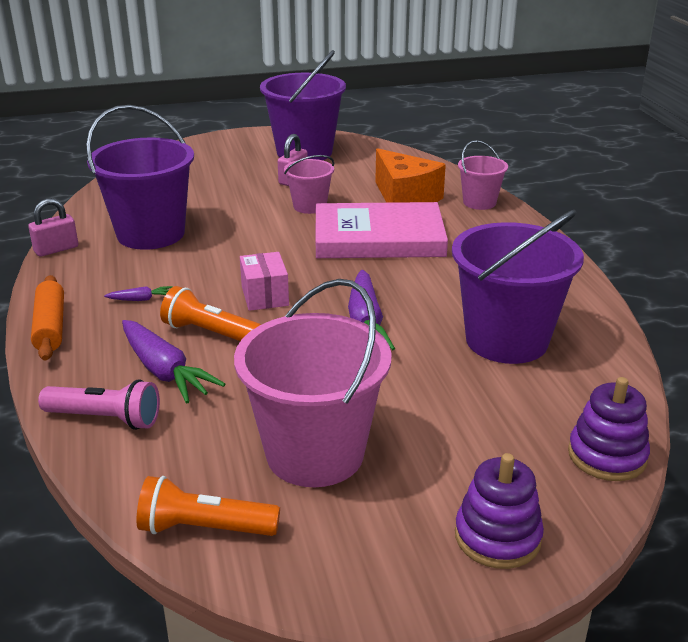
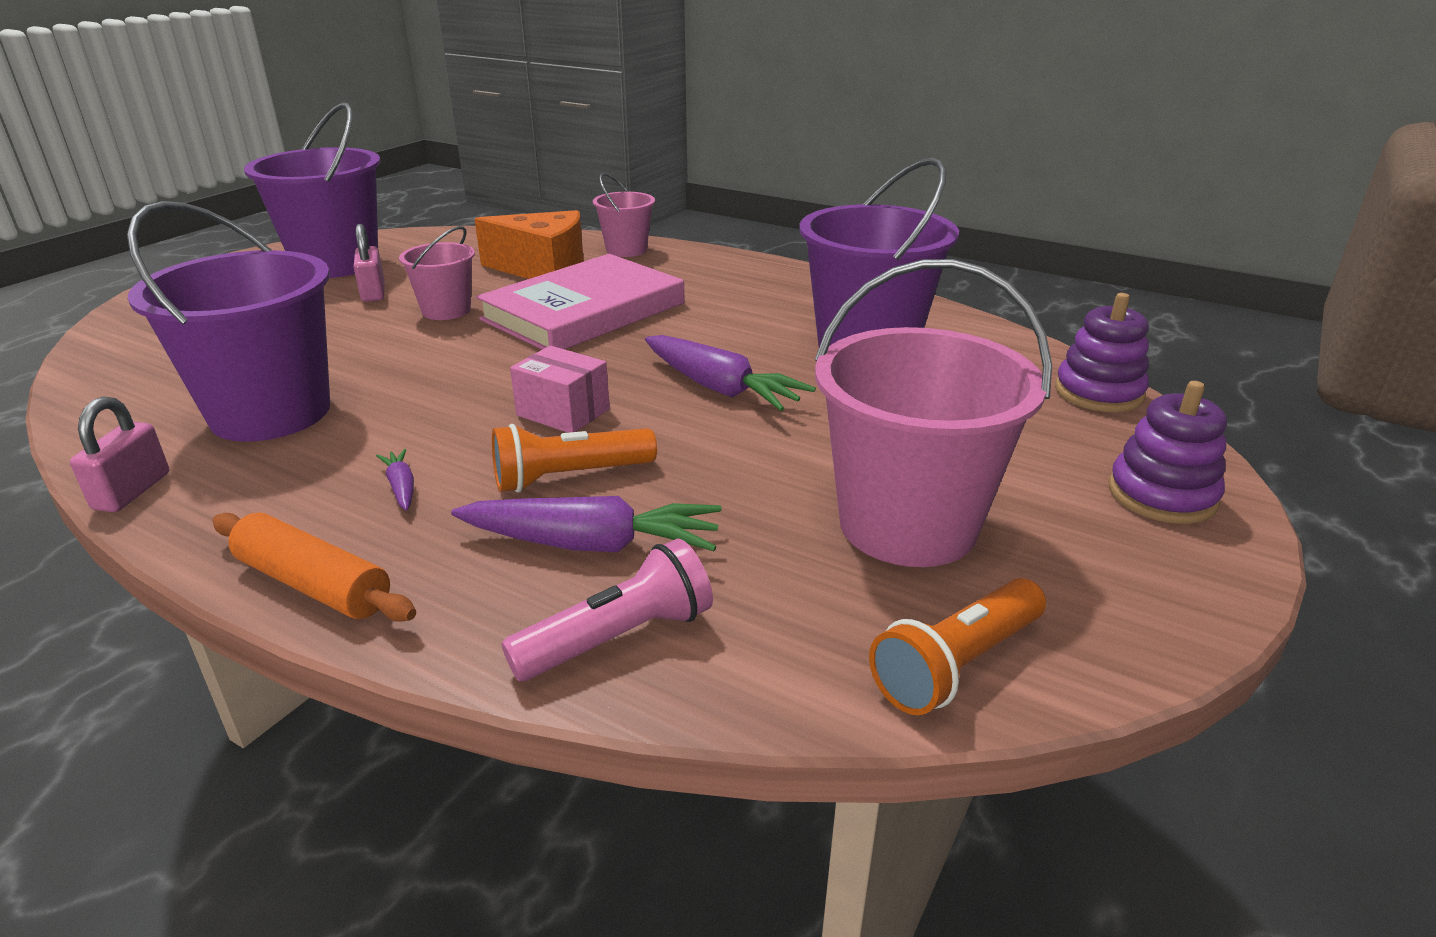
camera: 45 degrees left, 0 degrees up
(141, 299) = (401, 487): purple carrot -> purple carrot turned 60 degrees counterclockwise

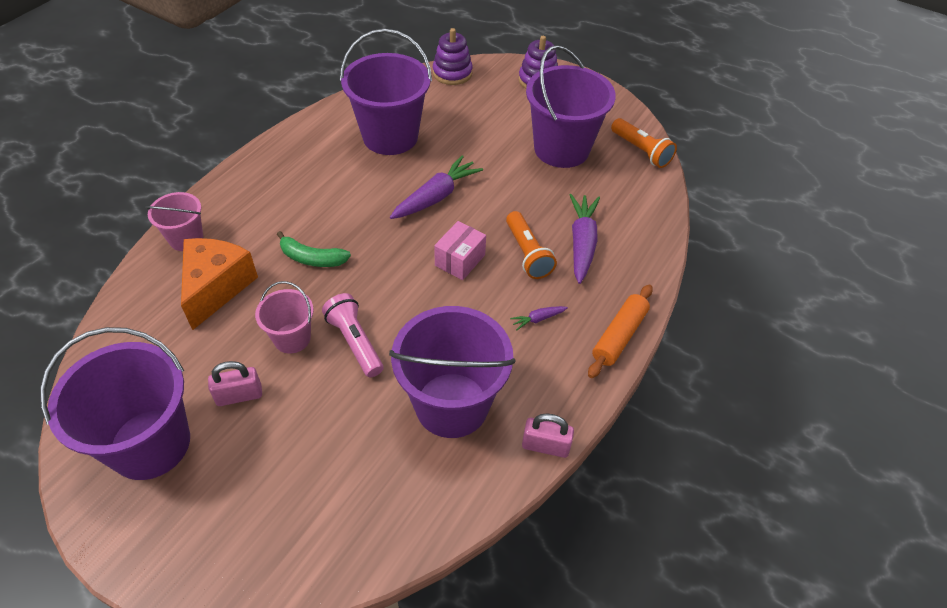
camera: 90 degrees left, 20 degrees up
(584, 311) = (312, 258): pink book -> green banana
(618, 638) = (640, 233): pink flashlight -> pink flashlight (355, 342)
(908, 524) = (561, 149): pink bucket -> purple bucket

